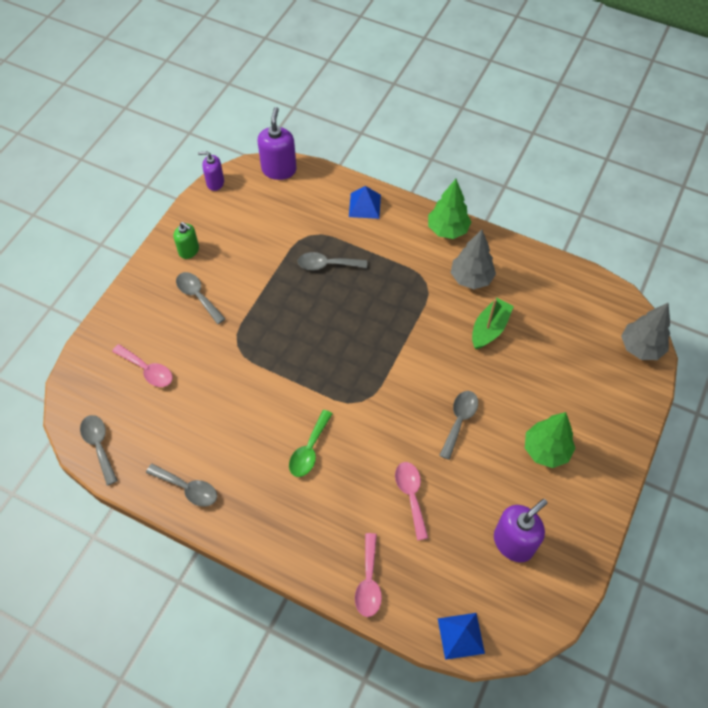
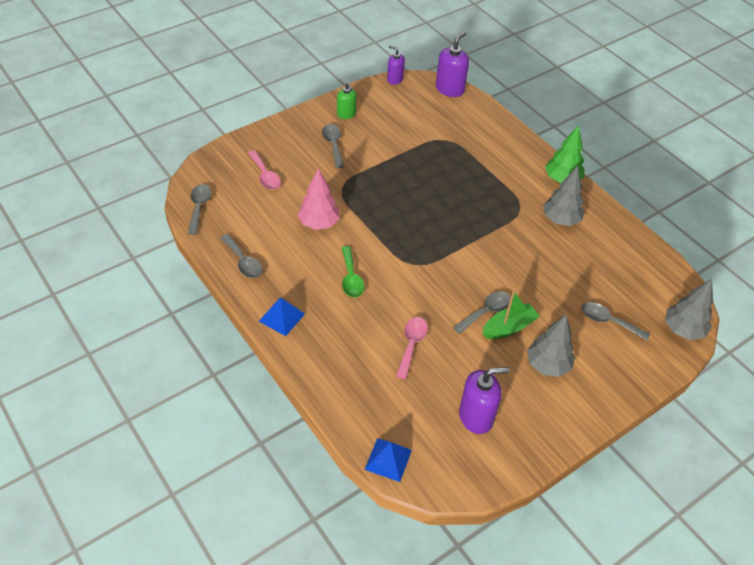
camera: 25 degrees right, 10 degrees down
(239, 401) = (319, 223): none -> pink tree
(309, 450) = (351, 278): green spoon -> green spoon turned 60 degrees counterclockwise
(327, 265) = (446, 164): grey spoon -> grey spoon (608, 321)
(364, 205) = (503, 137): blue pyramid -> blue pyramid (281, 317)
(368, 582) = (338, 386): pink spoon -> none
(489, 329) = (554, 260): green boat -> green boat (509, 327)
(546, 450) = (547, 365): green tree -> grey tree

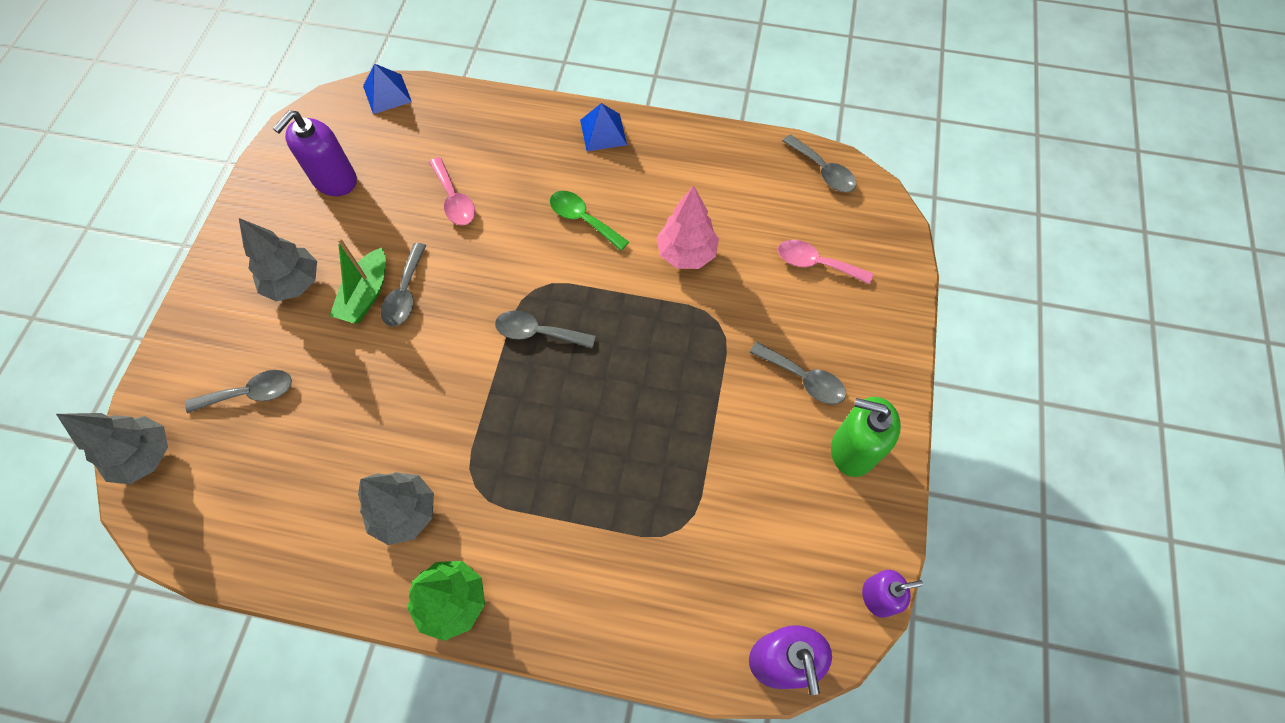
camera: 140 degrees right, 15 degrees up
(243, 262) = (704, 153): grey spoon -> grey spoon (537, 332)
(346, 114) = (853, 449): green soap dispenser -> green soap dispenser, size x1.60

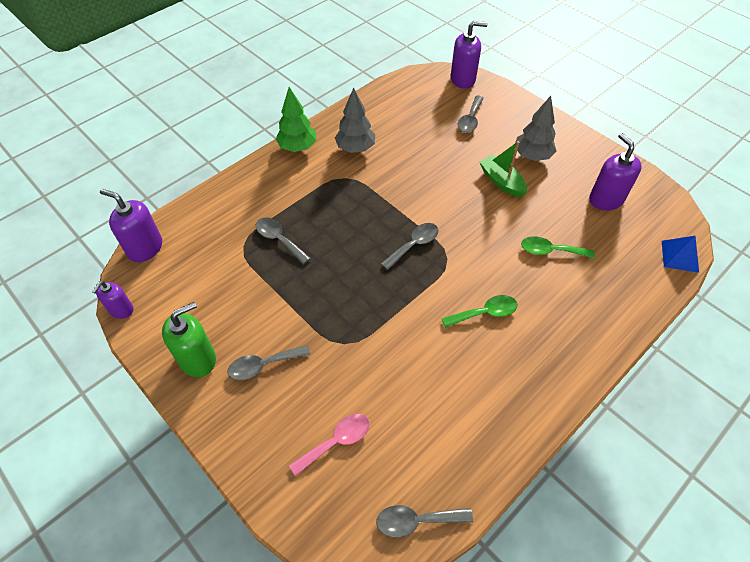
camera: 125 degrees right, 10 degrees down
(145, 456) = (463, 79): grey tree -> purple soap dispenser
(405, 293) = (489, 198): grey spoon -> grey spoon (279, 239)
(454, 199) = (550, 251): pink spoon -> green spoon
(603, 132) = (564, 373): blue pyramid -> none
(686, 254) = (410, 359): pink tree -> none

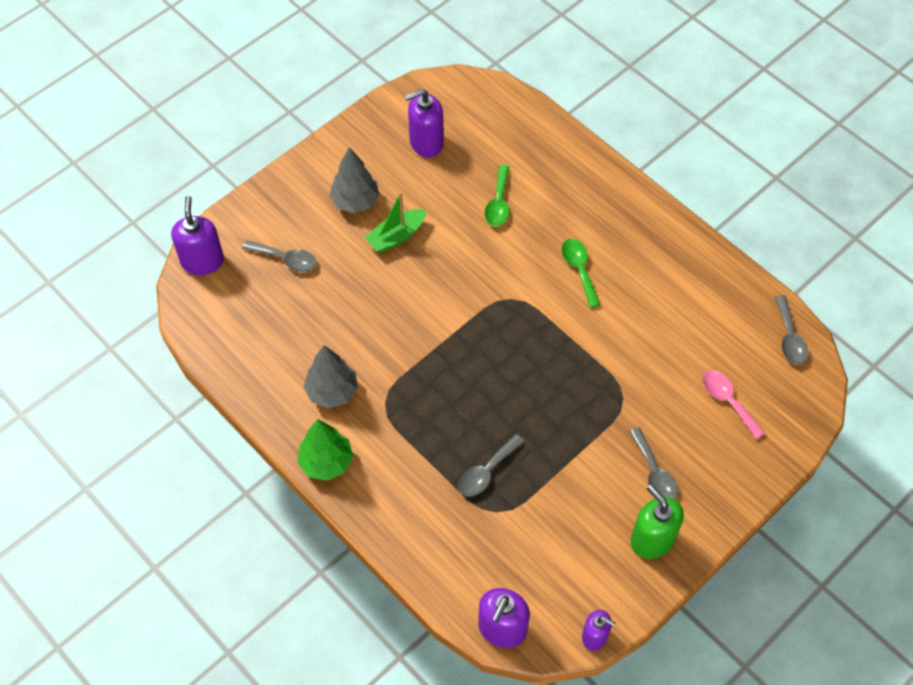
camera: 90 degrees left, 5 degrees up
(414, 245) = (492, 329): grey spoon -> none
(680, 256) = (503, 96): blue pyramid -> none

